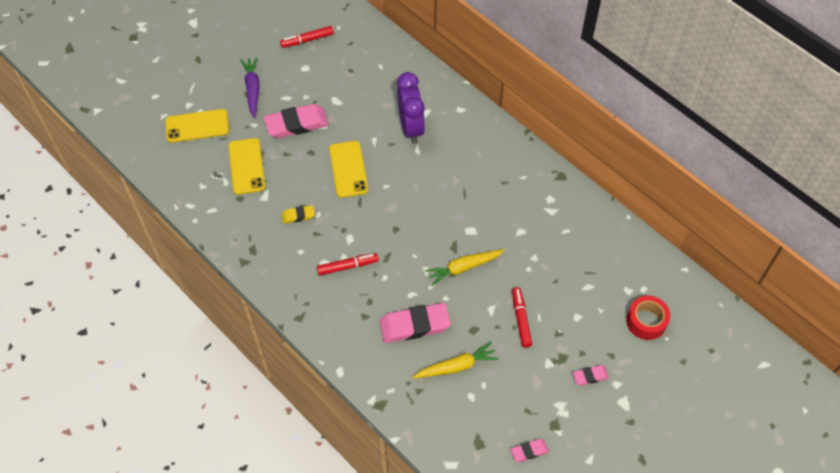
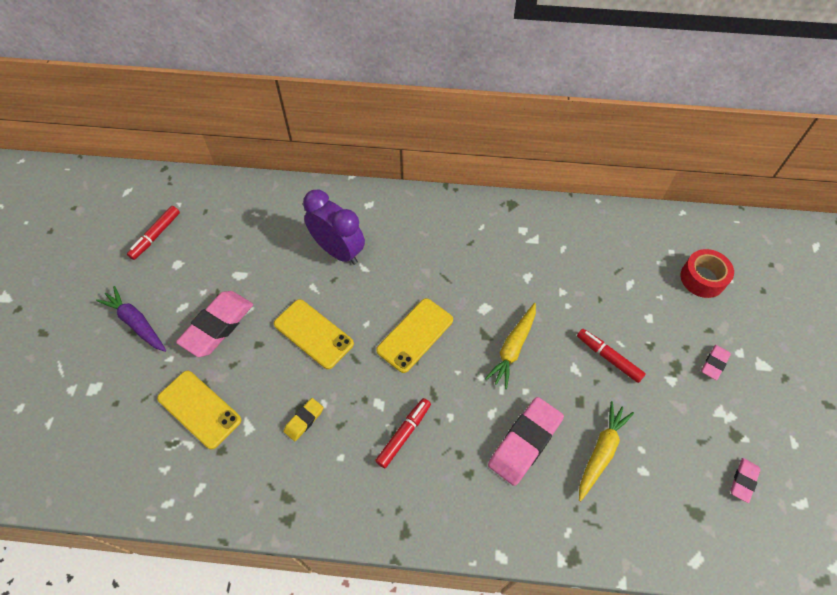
camera: 40 degrees left, 0 degrees up
(197, 126) = (102, 406): yellow phone -> yellow phone (415, 335)

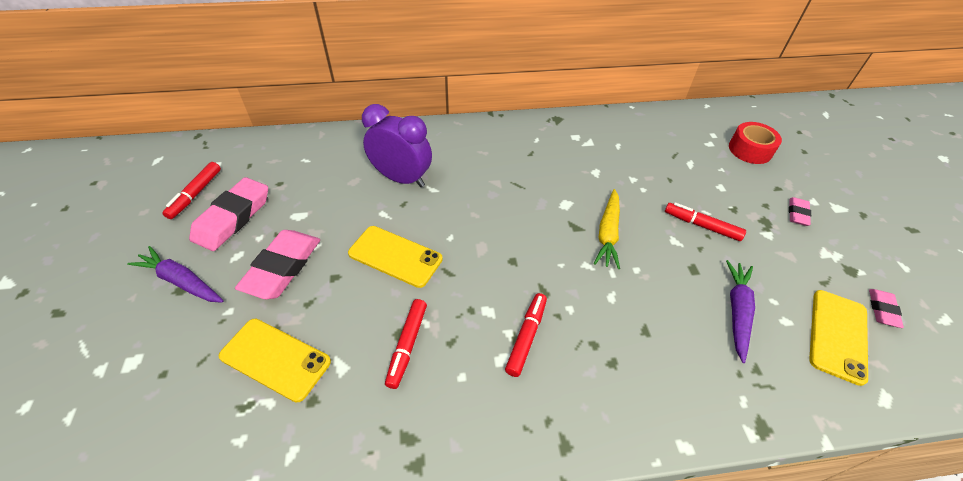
camera: 15 degrees left, 10 degrees down
(304, 420) = (407, 345): yellow eraser -> red marker
(415, 335) = (505, 239): yellow phone -> yellow phone (838, 335)
(524, 442) = (657, 318): pink eraser -> pink eraser (233, 218)
(601, 452) = (737, 311): yellow carrot -> purple carrot

